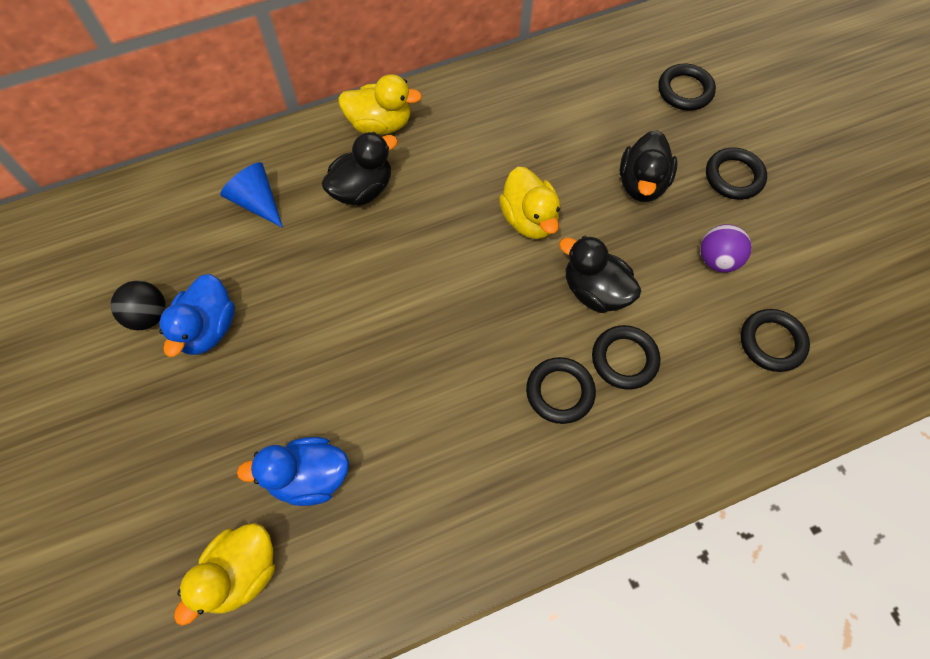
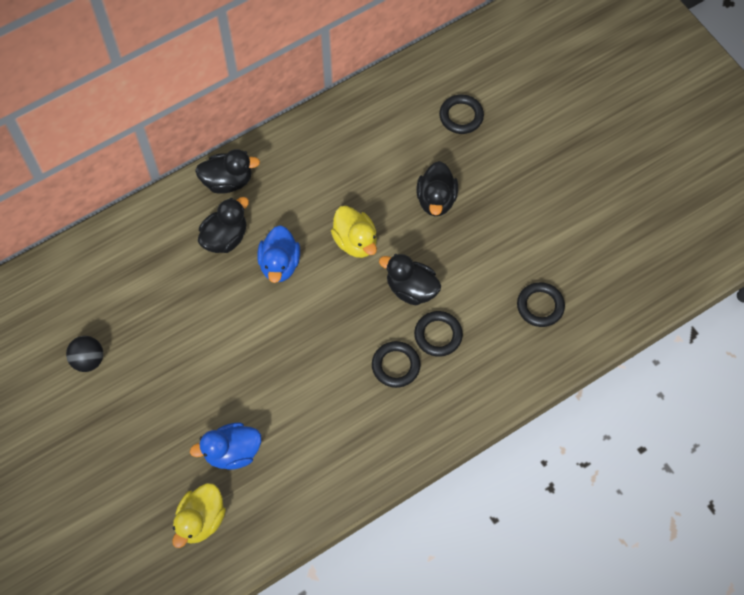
camera: 10 degrees left, 0 degrees up
(208, 328) = (135, 362): blue duck -> blue duck (279, 264)
(257, 202) = (146, 260): blue cone -> none
(380, 124) = (228, 181): yellow duck -> black duck
(717, 260) = (497, 251): purple ball -> none
(734, 176) = (504, 183): black ring -> none

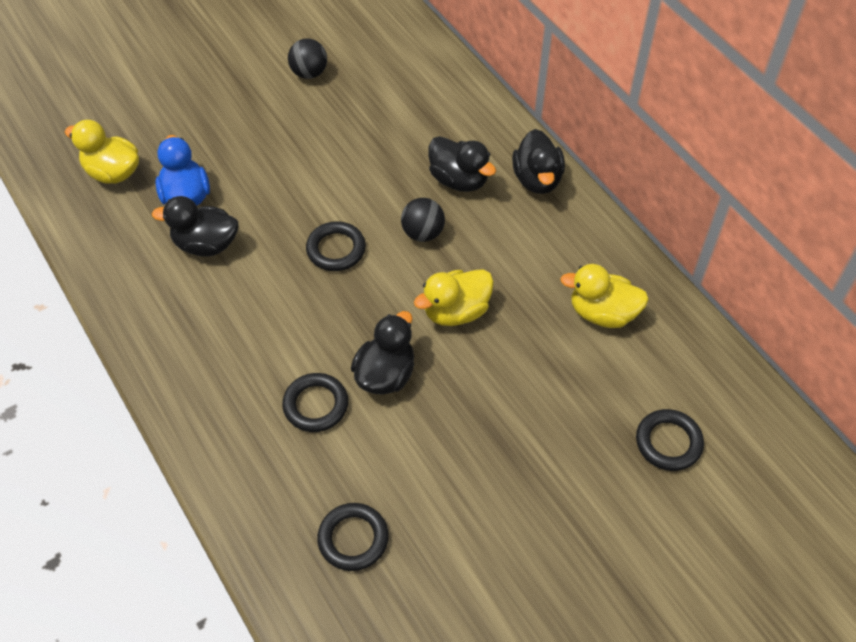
camera: 90 degrees right, 10 degrees down
(279, 264) = (423, 233): blue duck -> black ball
(357, 146) = (602, 313): none -> yellow duck
(396, 366) = (276, 356): black ring -> black ring (336, 249)
(436, 200) = (524, 407): black duck -> black duck (206, 244)

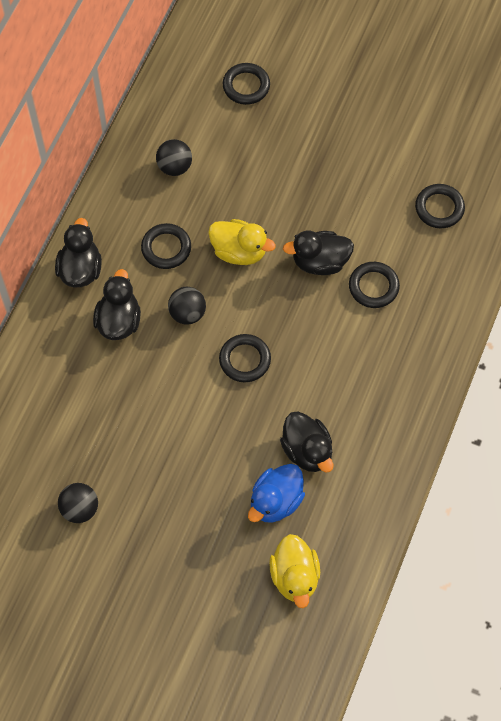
camera: 125 degrees left, 10 degrees up
(508, 254) = (166, 248): none -> black ring
(537, 179) = (80, 269): black duck -> black duck turned 45 degrees counterclockwise
(602, 313) = (174, 167): yellow duck -> black ball

